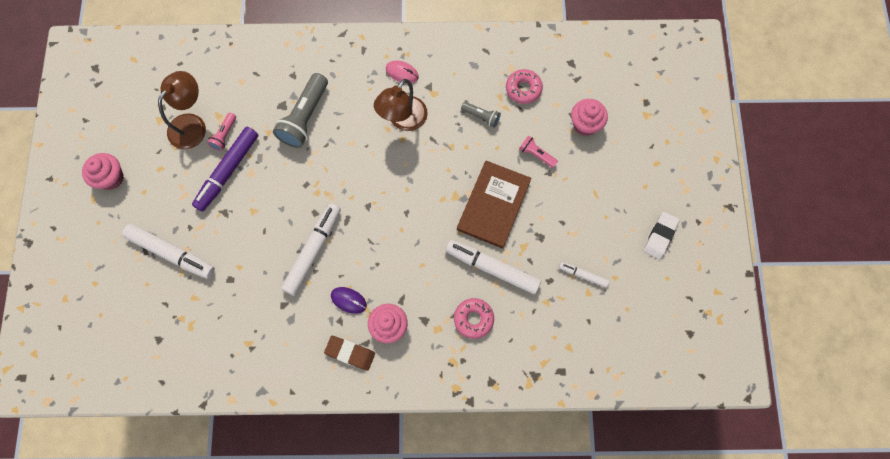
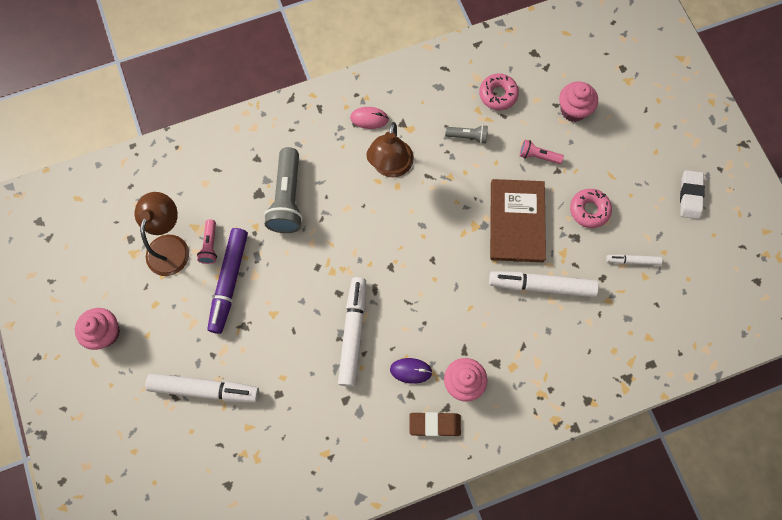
camera: 20 degrees left, 0 degrees up
(473, 319) = (544, 343): pink donut -> pink donut (589, 210)

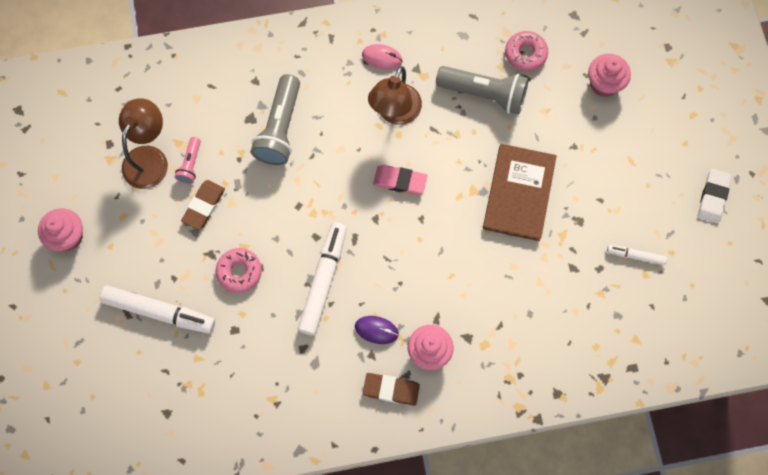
camera: 10 degrees right, 0 degrees up
(229, 282) = (204, 206): purple marker -> brown eraser
(406, 228) = (400, 181): none -> pink eraser
(468, 136) = (484, 94): grey flashlight -> grey flashlight, size x1.96
(538, 156) = (556, 127): pink flashlight -> none
(541, 285) = (532, 265): white marker -> none
(589, 210) = (599, 194): pink donut -> pink donut (239, 272)

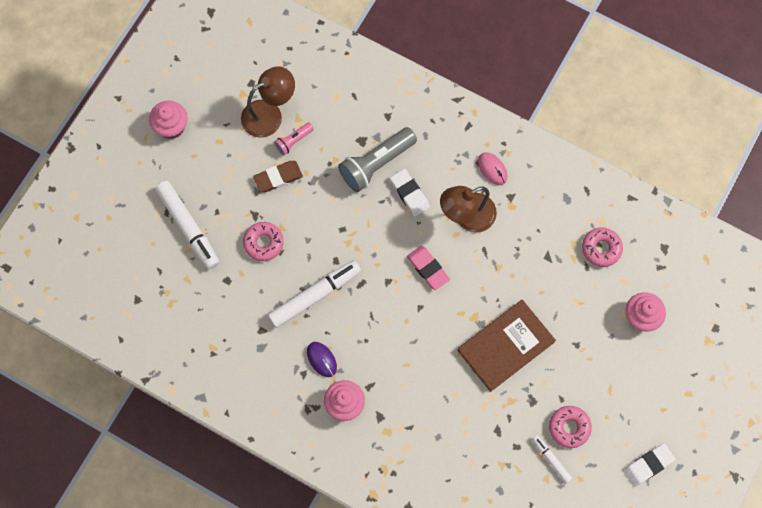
camera: 40 degrees right, 0 degrees up
(330, 131) = (409, 193): none -> white eraser
(391, 389) = (296, 408): brown eraser -> none
(484, 94) = (544, 254): grey flashlight -> none
(626, 218) = (569, 427): none -> pink donut

